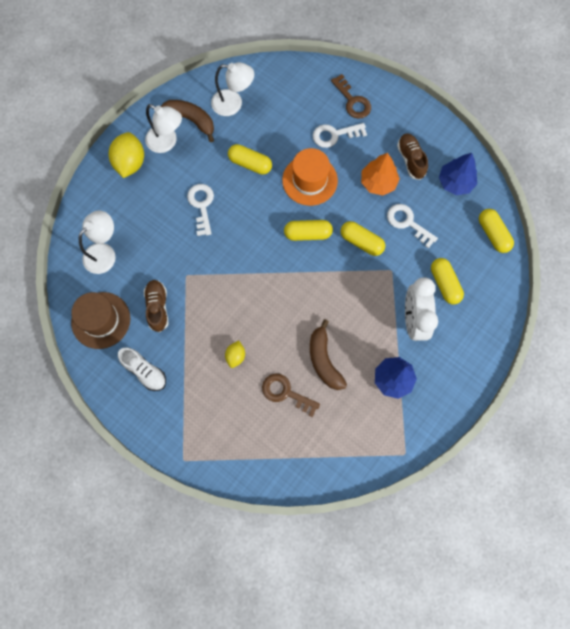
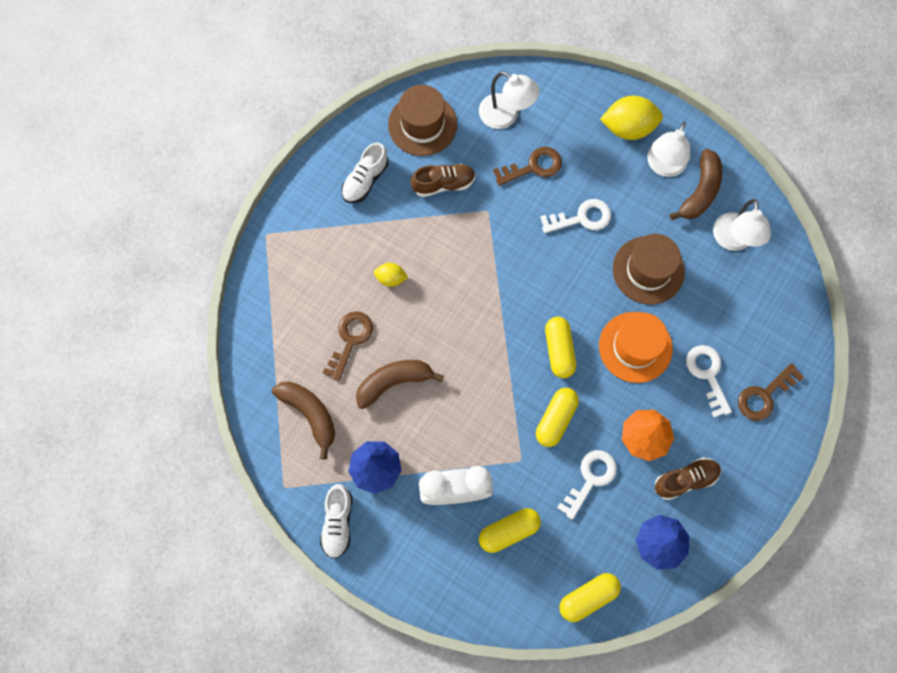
camera: 85 degrees right, 0 degrees up
(153, 236) = (533, 167): none -> brown key
(250, 164) = (648, 270): yellow capsule -> brown hat
(346, 429) = (310, 414): none -> brown banana
(435, 412) = (338, 523): none -> white shoe

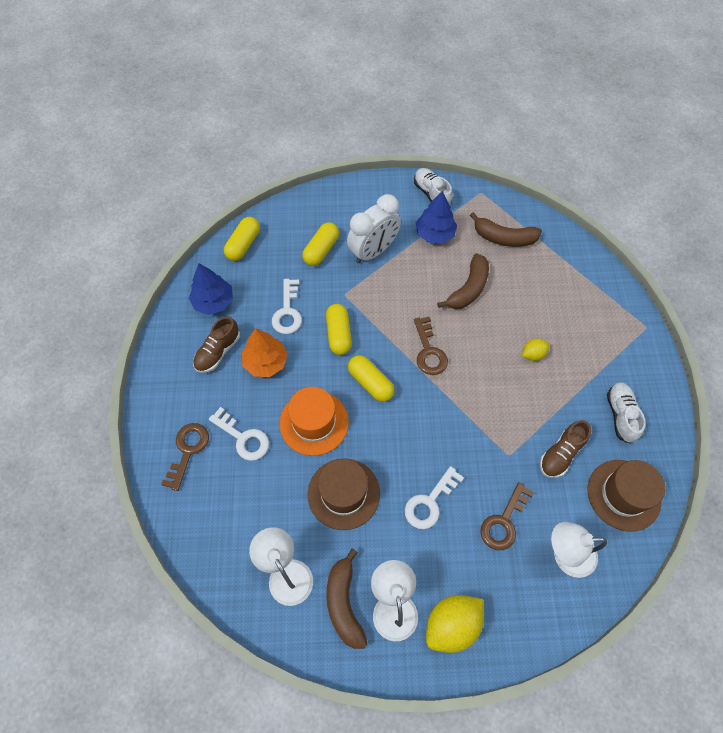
camera: 145 degrees right, 10 degrees down
(350, 340) = (521, 296): brown key -> brown key (429, 351)

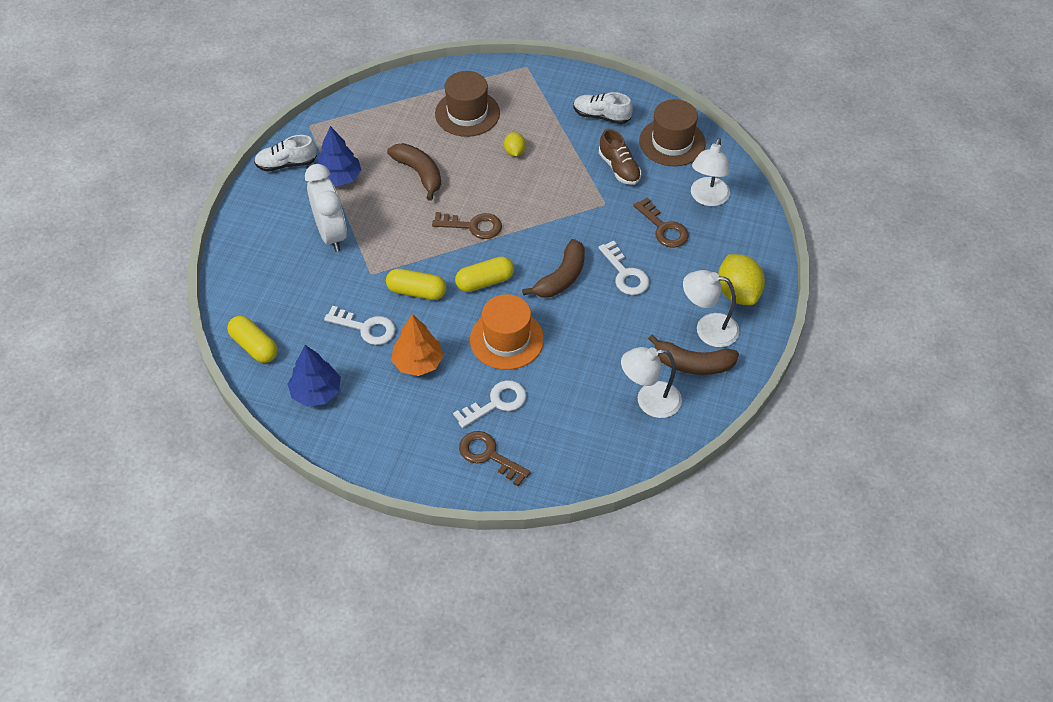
camera: 70 degrees left, 10 degrees down
(218, 352) = (383, 402): brown shoe -> none
(321, 250) = (303, 278): yellow capsule -> none
(343, 493) = (590, 336): brown hat -> brown hat (467, 113)
(504, 238) = (375, 127): brown banana -> brown banana (561, 277)

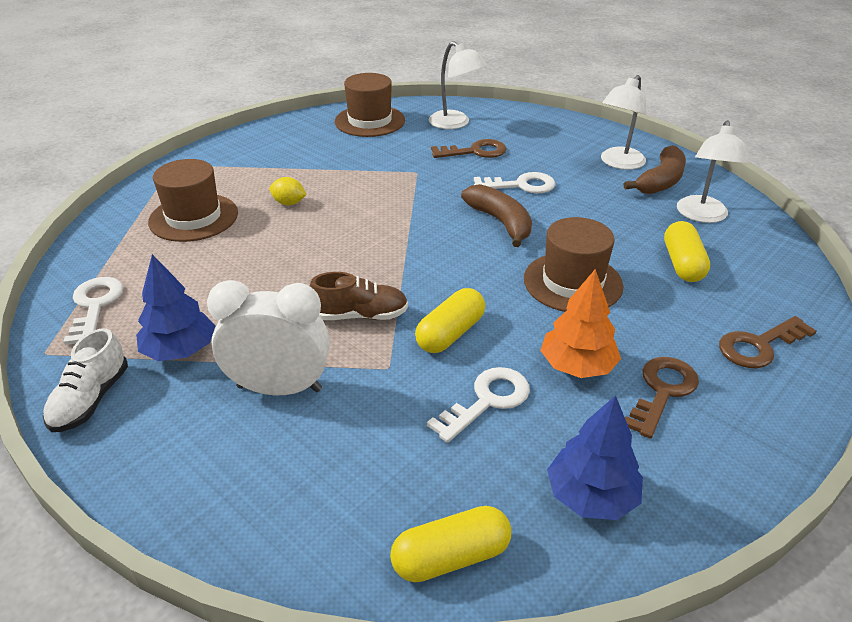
camera: 65 degrees left, 15 degrees down
(419, 173) = (249, 277): brown banana -> none
(473, 226) = (375, 260): brown key -> brown key (662, 391)
(485, 282) = (471, 274): yellow capsule -> yellow capsule (682, 264)
(496, 403) = (672, 317): white key -> white key (95, 306)
(506, 339) = (572, 282): orange hat -> brown hat
(601, 116) = (296, 144): white shoe -> none
(619, 168) = (376, 153): brown shoe -> brown shoe (360, 315)
(738, 293) = (582, 139): yellow lemon -> none

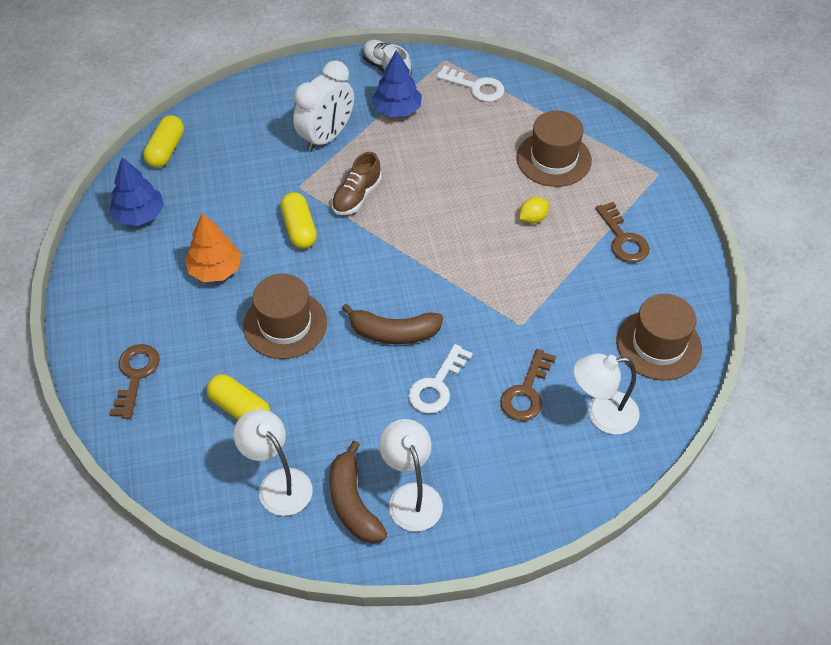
camera: 125 degrees right, 15 degrees up
(487, 401) = (233, 213): white key -> none
(662, 391) = (159, 294): brown key -> brown key (623, 239)

